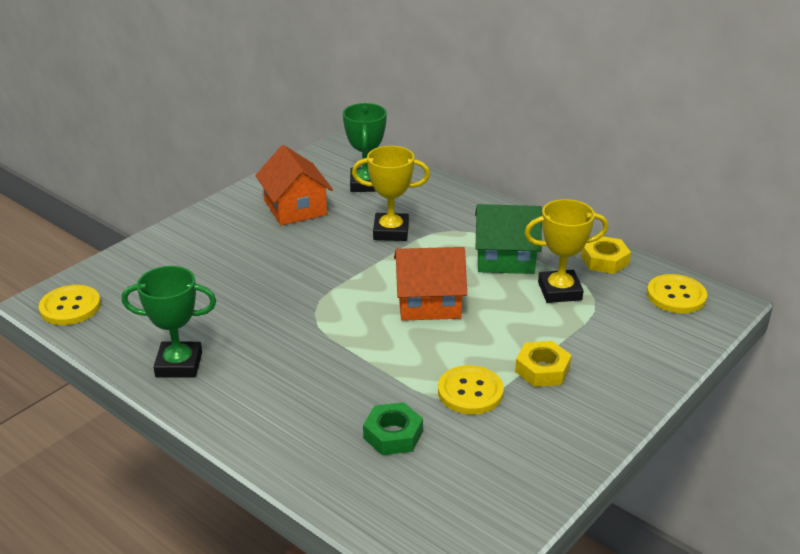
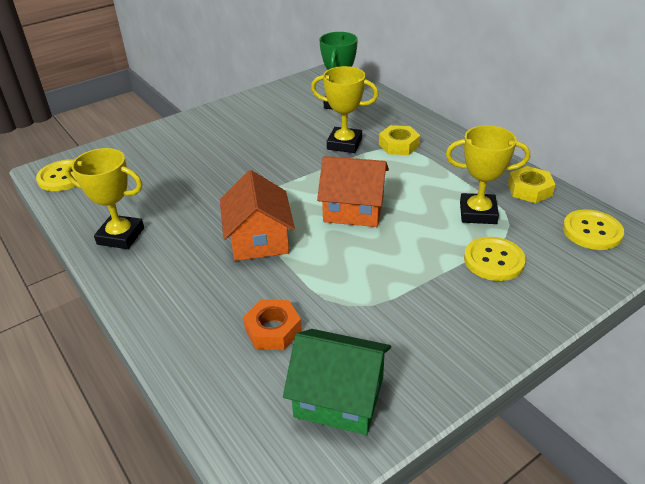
camera: 15 degrees right, 5 degrees up
(179, 364) = (121, 236): green trophy -> yellow trophy
(295, 208) = (273, 117): orange house -> orange house (259, 239)
(393, 435) = (273, 329): green nut -> orange nut
(470, 392) = (360, 298): yellow button -> yellow button (494, 260)
(505, 258) = (437, 177): green house -> green house (339, 397)
(542, 370) = (437, 286): yellow nut -> yellow nut (399, 145)

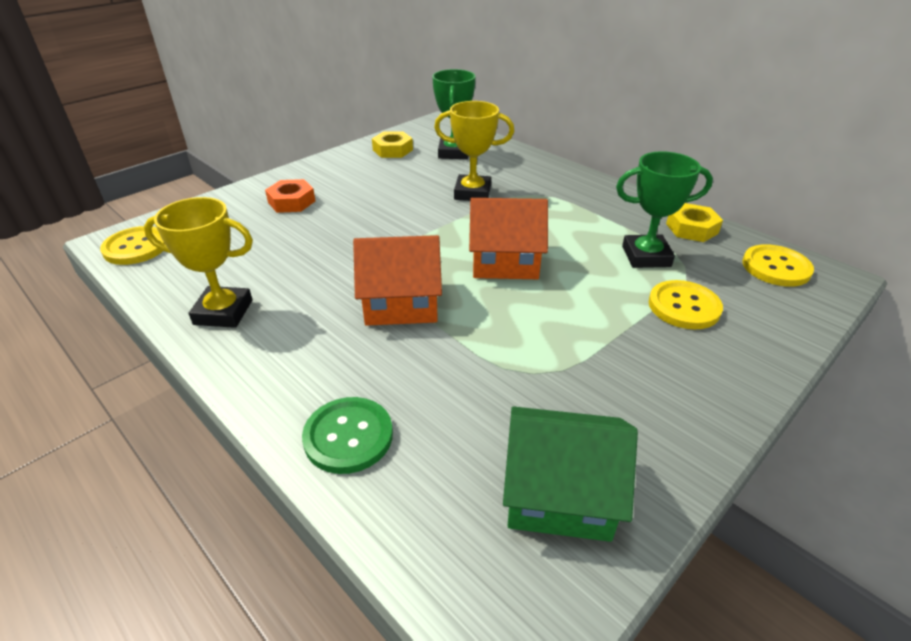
camera: 10 degrees left, 0 degrees up
(194, 340) = (348, 436): none -> green button
(259, 239) = (401, 303): orange house -> orange house turned 75 degrees counterclockwise
(273, 329) = (448, 412): orange nut -> orange nut (291, 202)
(399, 145) = (533, 191): yellow nut -> yellow nut (392, 150)
(478, 213) = (646, 256): yellow trophy -> green trophy

